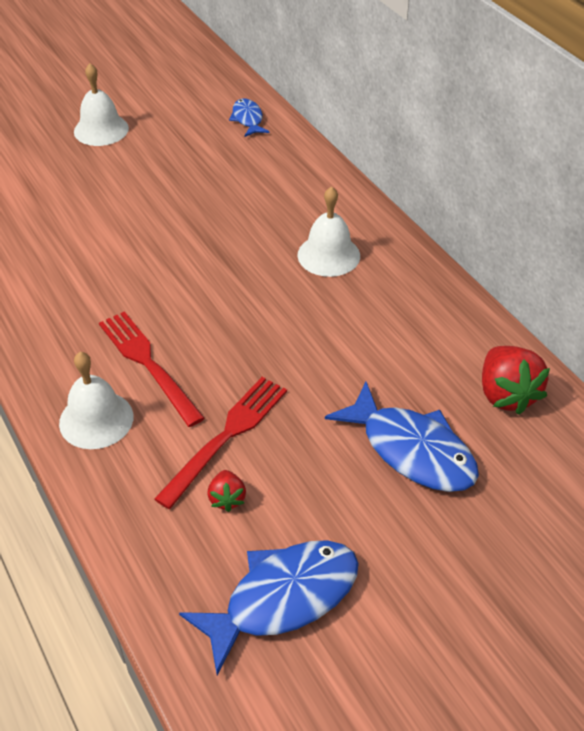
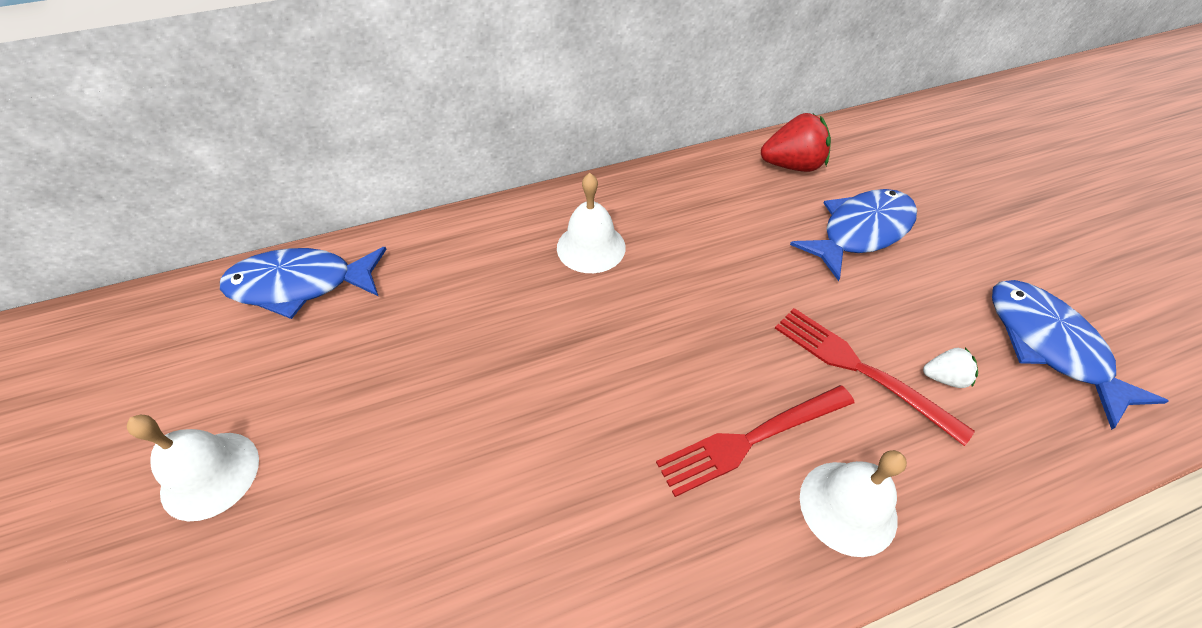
camera: 80 degrees left, 5 degrees up
(227, 498) = (944, 377): red strawberry -> white strawberry
(248, 119) = (300, 285): blue fish -> blue fish, size x1.85

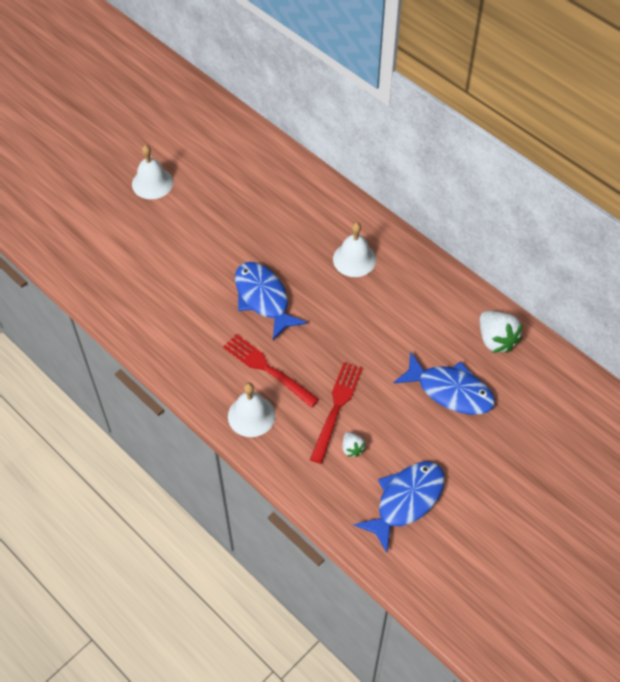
camera: 65 degrees right, 5 degrees up
(300, 285) = (257, 151): blue fish -> blue fish (263, 298)
(792, 165) = (496, 340): red strawberry -> white strawberry

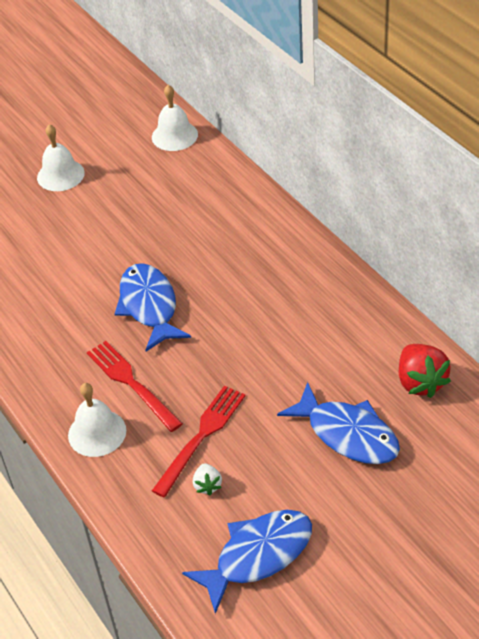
camera: 15 degrees right, 10 degrees down
(354, 259) = (269, 275): white bell -> white bell (174, 135)
(496, 340) = (420, 382): white strawberry -> red strawberry

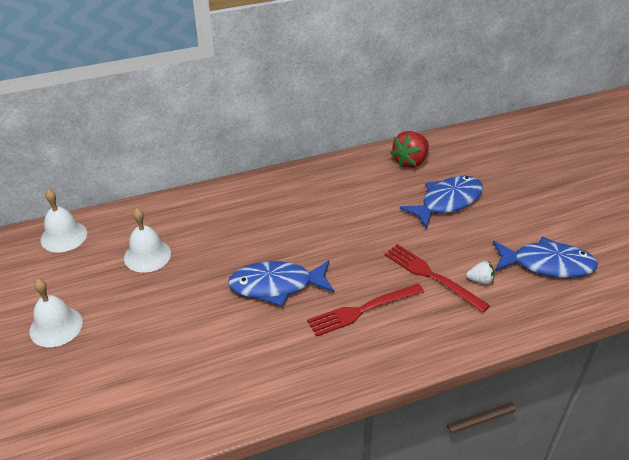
camera: 80 degrees left, 5 degrees down
(97, 432) = (411, 341): white bell -> white bell (147, 255)
(258, 555) = (547, 264): blue fish -> blue fish turned 120 degrees clockwise
(420, 382) = (410, 161): red strawberry -> red strawberry turned 135 degrees clockwise

